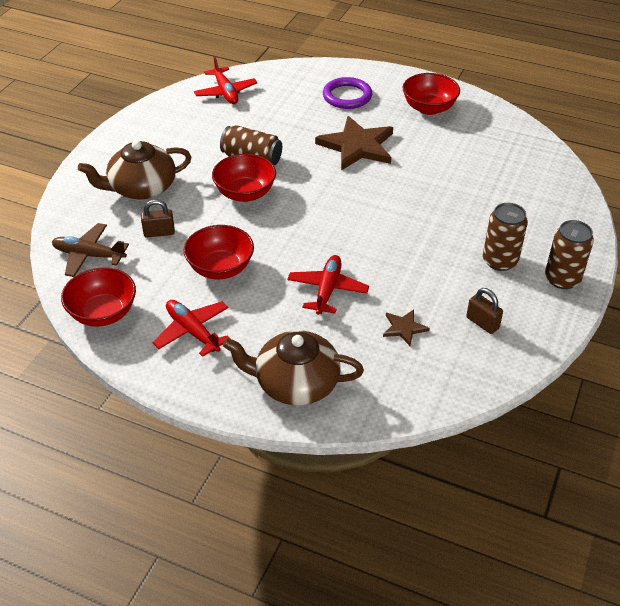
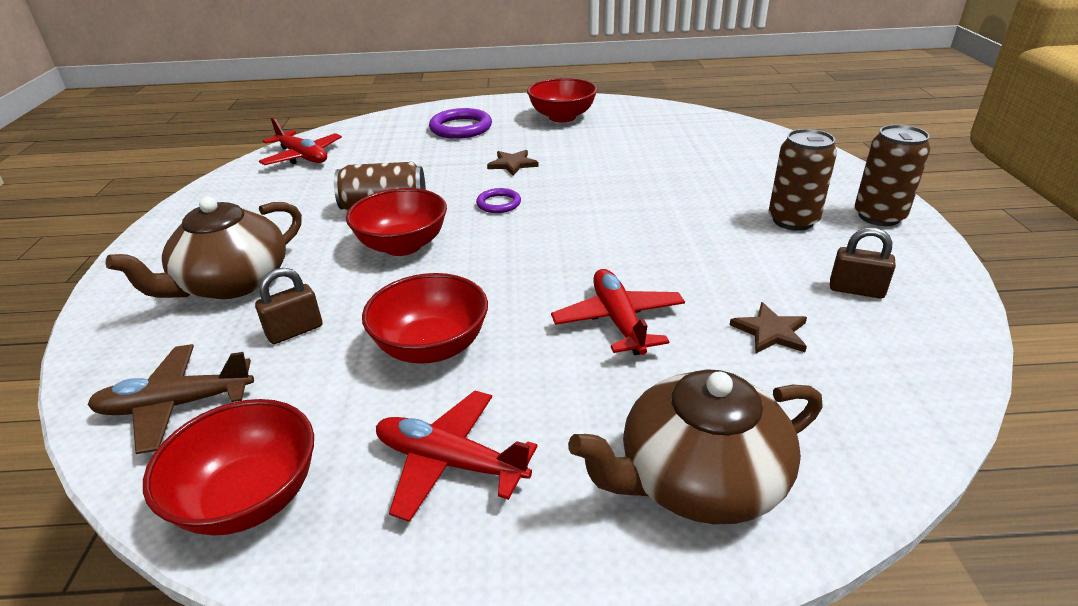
camera: 25 degrees left, 10 degrees down
(323, 179) = (498, 203): none -> purple ring
(357, 146) = (512, 164): brown star -> brown star, size x0.47

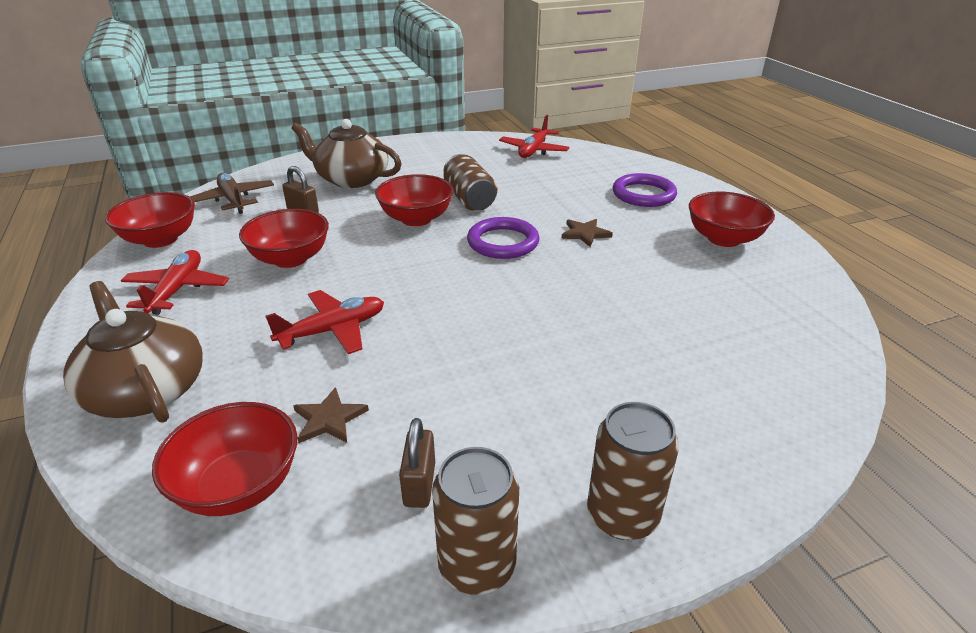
camera: 70 degrees right, 0 degrees up
(498, 203) = (503, 242): purple ring -> purple ring, size x1.75
(793, 220) = (565, 429): brown can -> brown can (477, 565)
(866, 392) = (239, 486): none -> red bowl

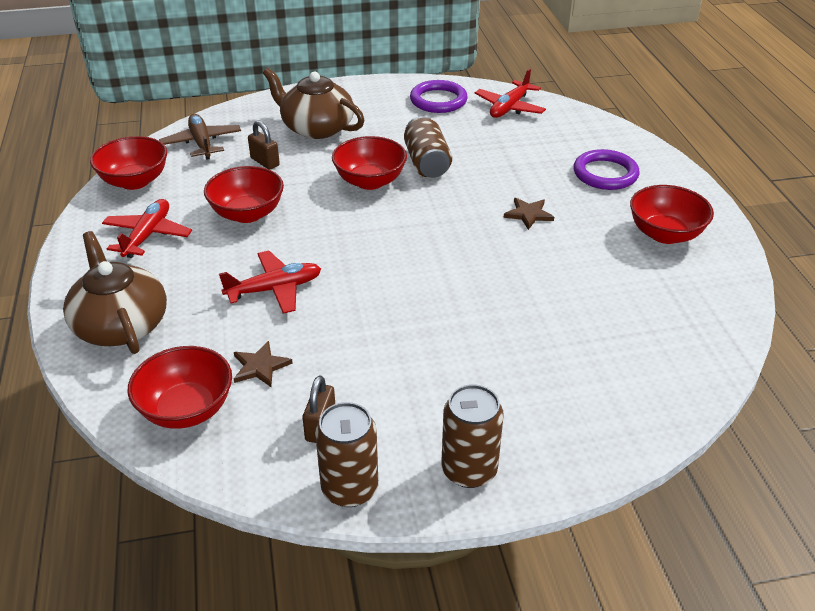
camera: 10 degrees right, 5 degrees up
(503, 242) = (446, 216): purple ring -> purple ring (438, 100)

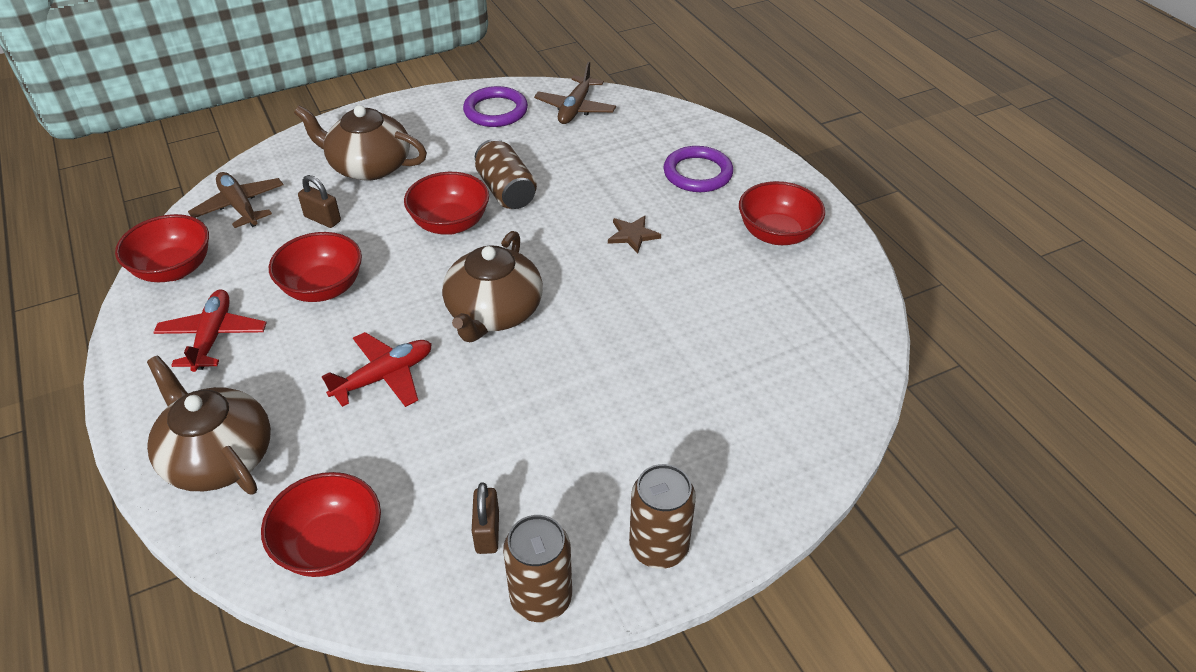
camera: 15 degrees left, 5 degrees up
(260, 366) = (398, 475): brown star -> none
(384, 255) = (493, 312): none -> brown teapot
(509, 107) = (575, 108): red plane -> brown plane

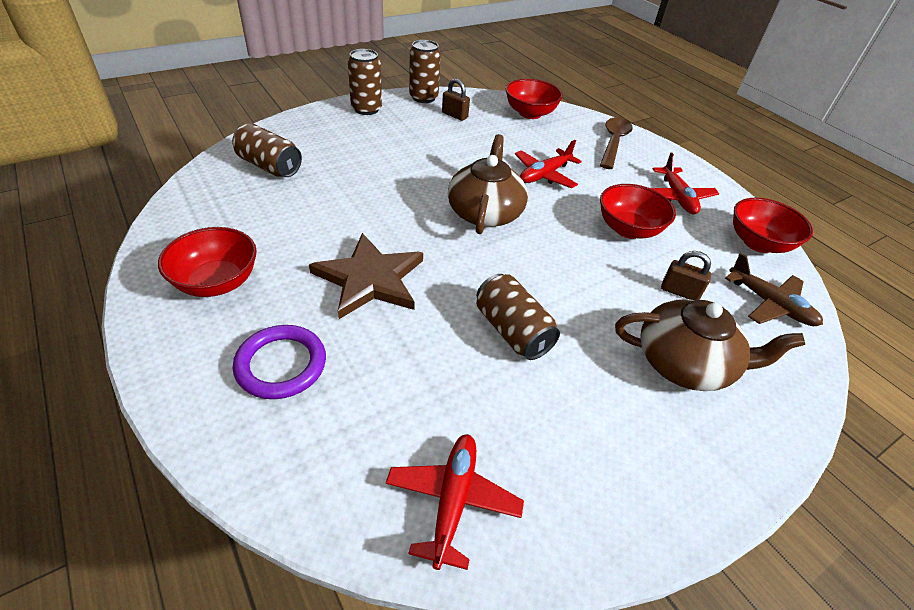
camera: 170 degrees right, 0 degrees up
(218, 457) = (613, 142): brown teapot -> brown spoon
(450, 224) = (554, 289): red bowl -> none
(487, 532) = (454, 115): brown padlock -> brown padlock turned 45 degrees counterclockwise
(495, 111) = (577, 486): purple ring -> none
(575, 108) = (452, 500): brown plane -> red plane
(633, 235) = (370, 279): brown star -> brown star, size x2.12
(784, 388) = (269, 166): none -> brown can

